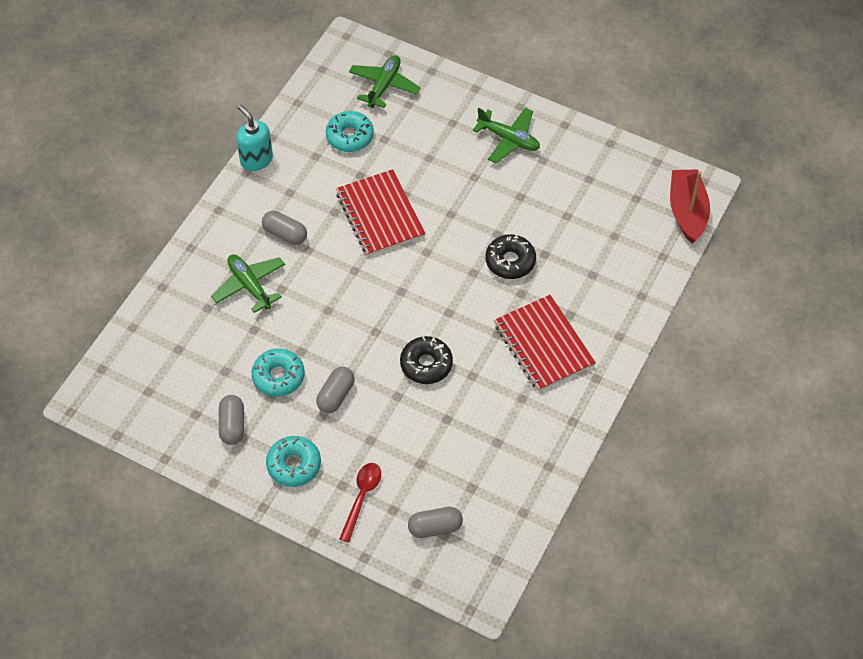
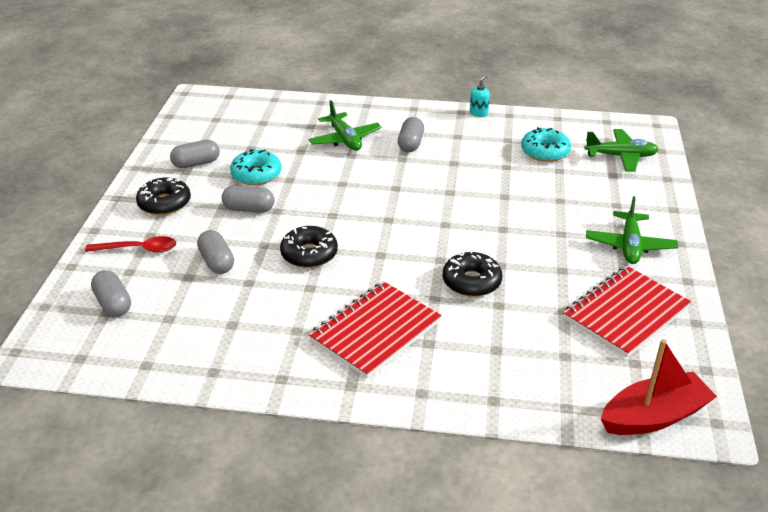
camera: 70 degrees right, 20 degrees down
(249, 285) = (345, 139): green plane -> green plane turned 120 degrees clockwise
(256, 160) = (479, 113): turquoise soap dispenser -> turquoise soap dispenser, size x0.59
(294, 465) = (164, 203): turquoise donut -> black donut
(380, 215) = (469, 187): red notebook -> red notebook (625, 313)
(408, 437) = (217, 262): none -> grey capsule

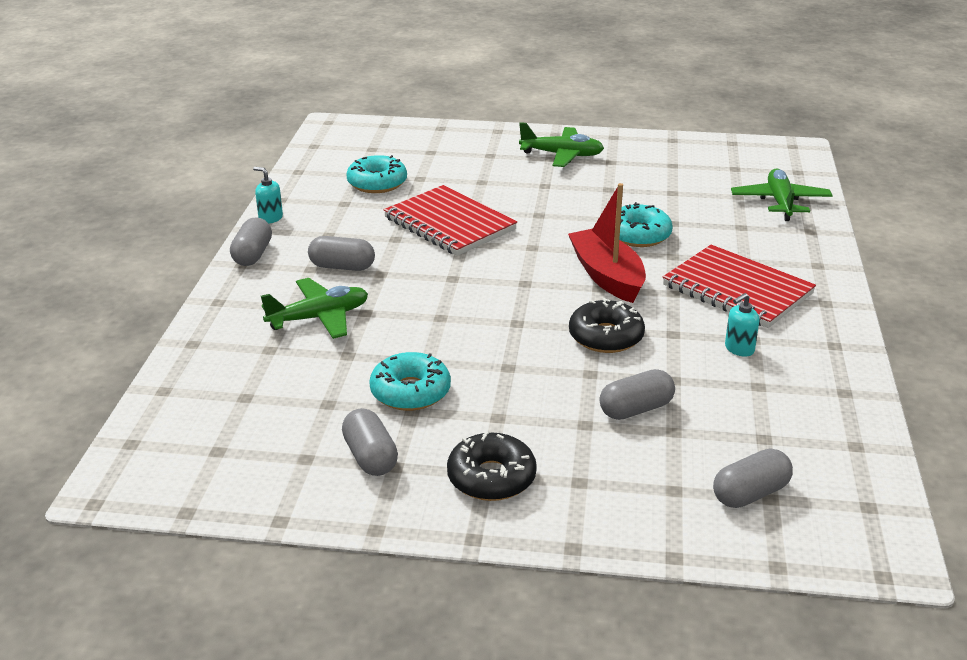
camera: 90 degrees left, 5 degrees down
(138, 249) = (618, 488): red spoon -> none
(249, 209) = (505, 392): grey capsule -> grey capsule (253, 255)
(283, 320) = (739, 349): none -> turquoise soap dispenser
(471, 282) = (638, 235): black donut -> turquoise donut
(621, 156) = (394, 145): green plane -> green plane (780, 202)
(625, 313) = (668, 166): red notebook -> red notebook (449, 224)
(654, 416) = (797, 167): red boat -> red boat (607, 276)

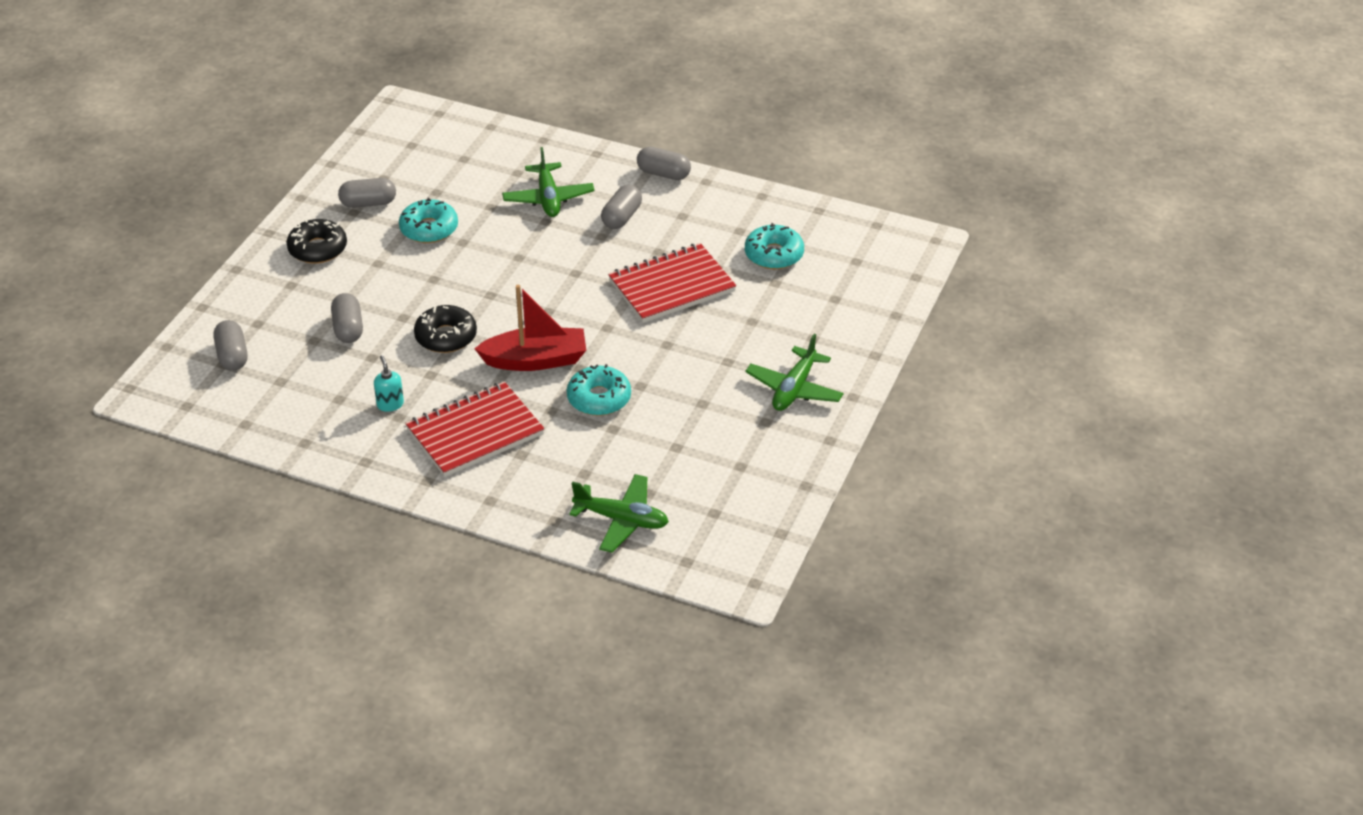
camera: 105 degrees right, 10 degrees up
(270, 218) = (726, 187): turquoise soap dispenser -> none

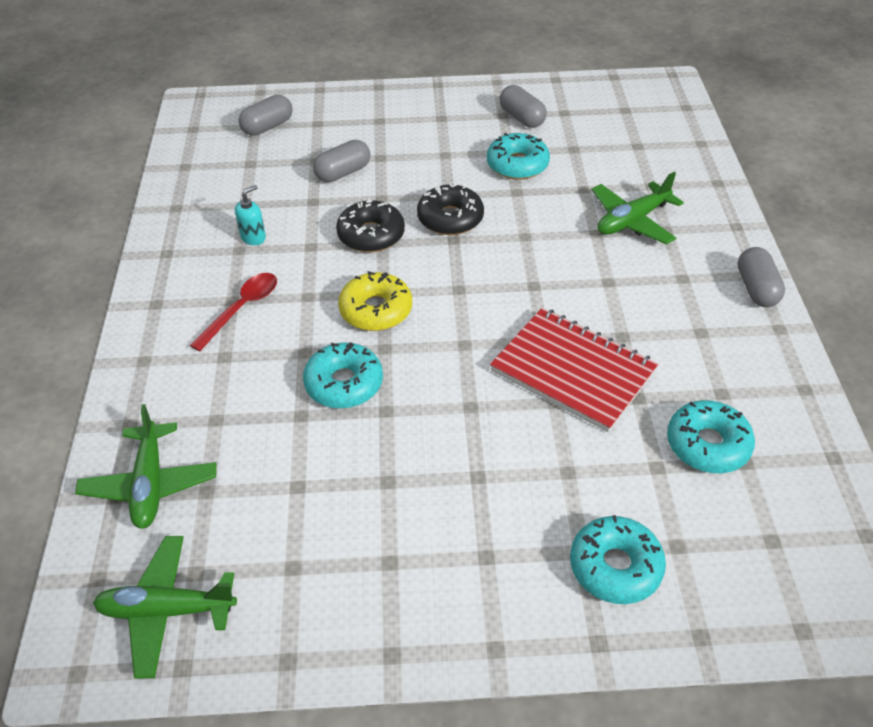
camera: 65 degrees right, 5 degrees up
(317, 249) = (437, 116): black donut -> black donut (450, 218)
(475, 432) = (241, 309): red notebook -> red spoon
(536, 360) = (376, 310): red boat -> yellow donut
(621, 217) = (652, 285): grey capsule -> none
(794, 389) = (469, 570): green plane -> green plane (166, 610)
(832, 329) = (615, 566): none -> turquoise donut

